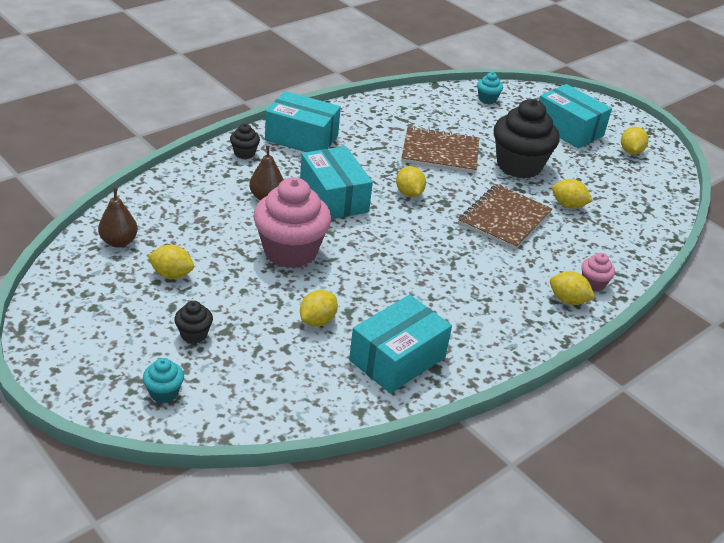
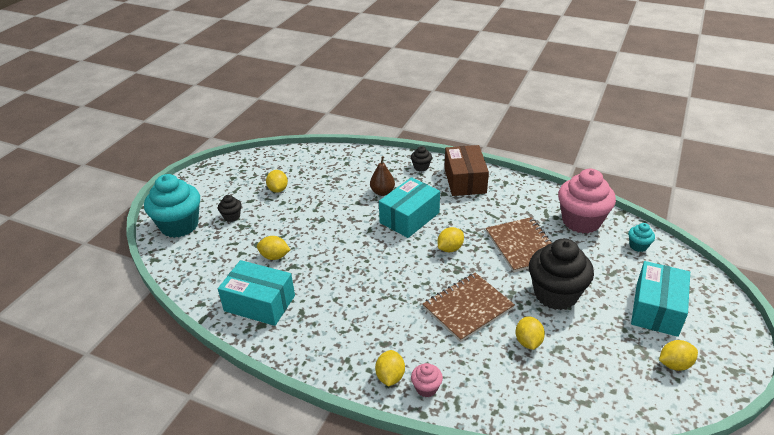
camera: 70 degrees right, 0 degrees up
(119, 242) = (293, 162): brown pear -> none
(164, 393) = (179, 225): turquoise cupcake -> turquoise cupcake, size x2.26
(290, 251) = (334, 221): pink cupcake -> pink cupcake (581, 221)
(301, 138) = (465, 180): turquoise box -> brown box
(504, 219) = (468, 308): brown notebook -> brown notebook turned 45 degrees counterclockwise

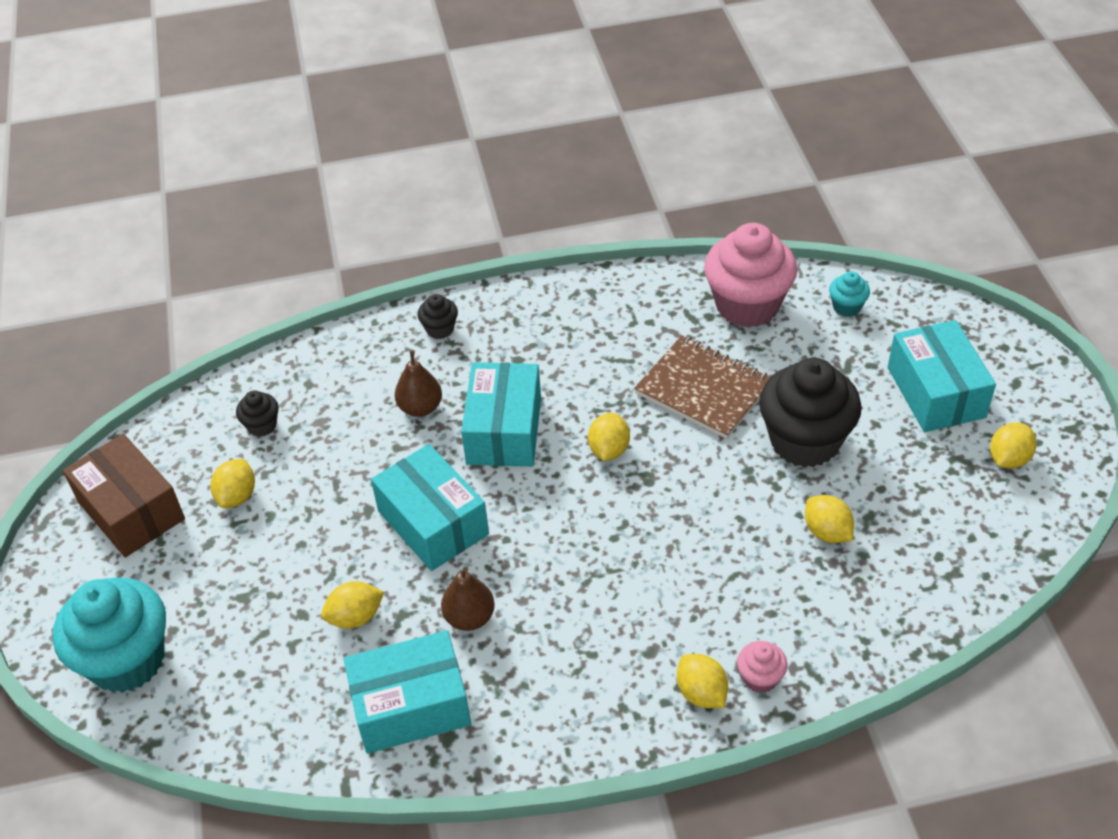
camera: 35 degrees left, 10 degrees up
(232, 216) = (207, 590): black cupcake -> black cupcake (262, 425)
(278, 189) = (237, 496): yellow lemon -> yellow lemon turned 60 degrees clockwise
(319, 282) = (469, 617): none -> brown pear
(342, 238) = (433, 522): none -> turquoise box
(465, 180) = (529, 319): brown box -> brown box (131, 510)
(468, 308) = (713, 529): brown notebook -> none

